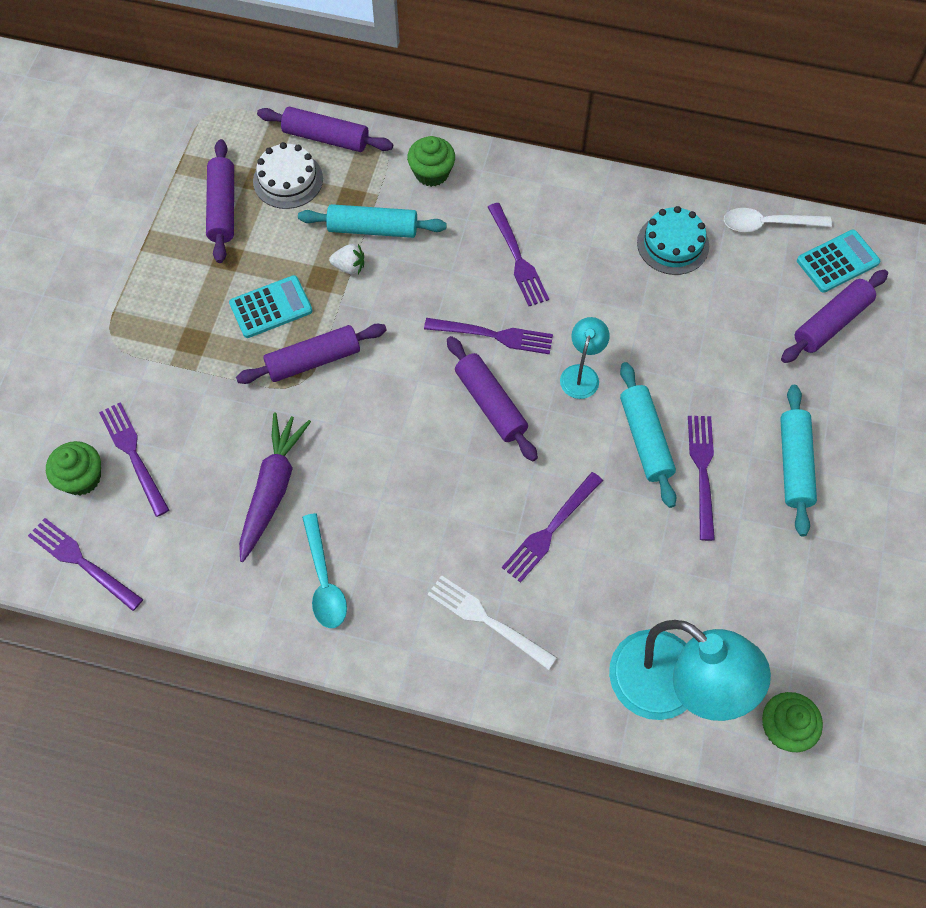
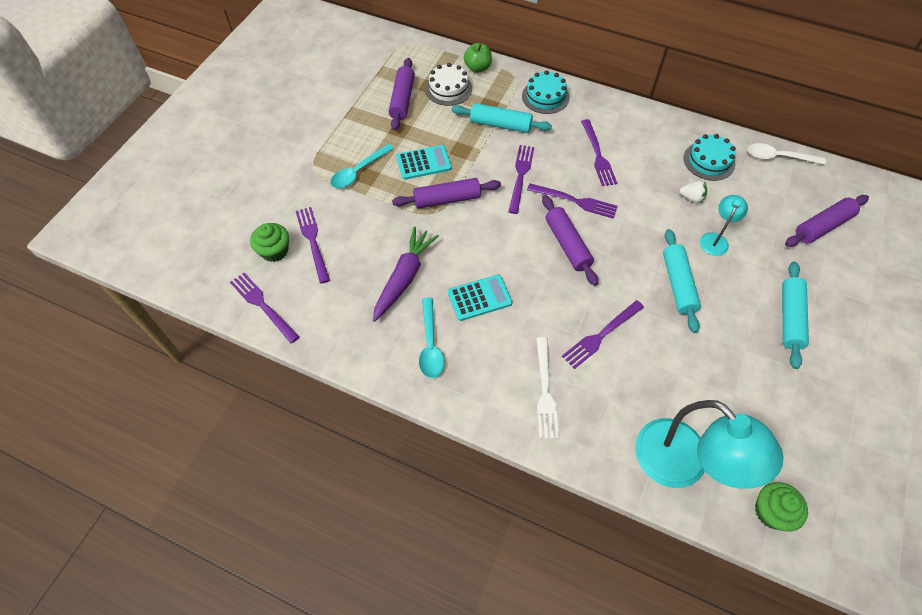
camera: 10 degrees right, 5 degrees down
(178, 335) = (358, 171): none -> turquoise spoon
(326, 138) = (477, 68): purple rolling pin -> green apple
(349, 267) = (481, 145): white strawberry -> white strawberry (691, 198)
(431, 173) = (545, 96): green cupcake -> turquoise cake
(486, 620) = (545, 391): white fork -> white fork turned 135 degrees counterclockwise
(581, 374) = (635, 234): turquoise lamp -> turquoise lamp (715, 239)
(702, 471) = (719, 312): purple fork -> purple fork (520, 175)
(837, 262) = (829, 187): turquoise calculator -> turquoise calculator (479, 298)

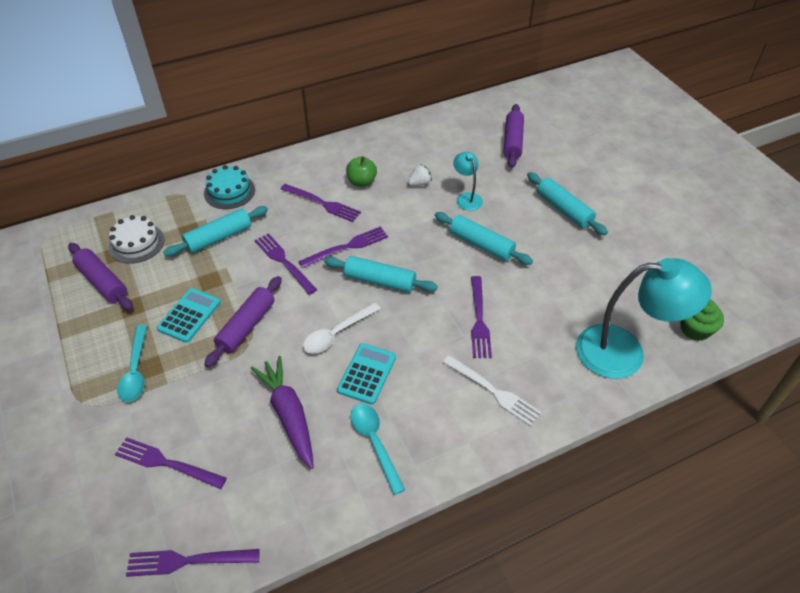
camera: 50 degrees left, 10 degrees down
(274, 251) = (137, 506): green cupcake -> none
(430, 344) = (375, 443): turquoise spoon -> turquoise spoon turned 150 degrees counterclockwise
(477, 68) = (142, 209): green apple -> green apple (361, 182)
(567, 244) = (380, 280): purple rolling pin -> turquoise rolling pin
(709, 161) = (400, 152): turquoise cake -> none
(778, 157) = (438, 119): white spoon -> white spoon (337, 333)

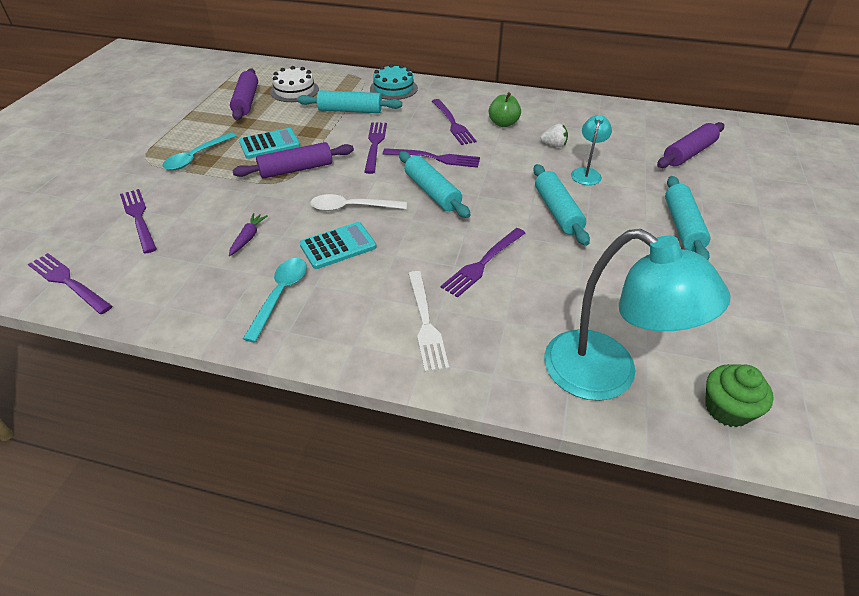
camera: 40 degrees right, 5 degrees down
(288, 415) = (248, 238): purple carrot -> purple carrot, size x0.49

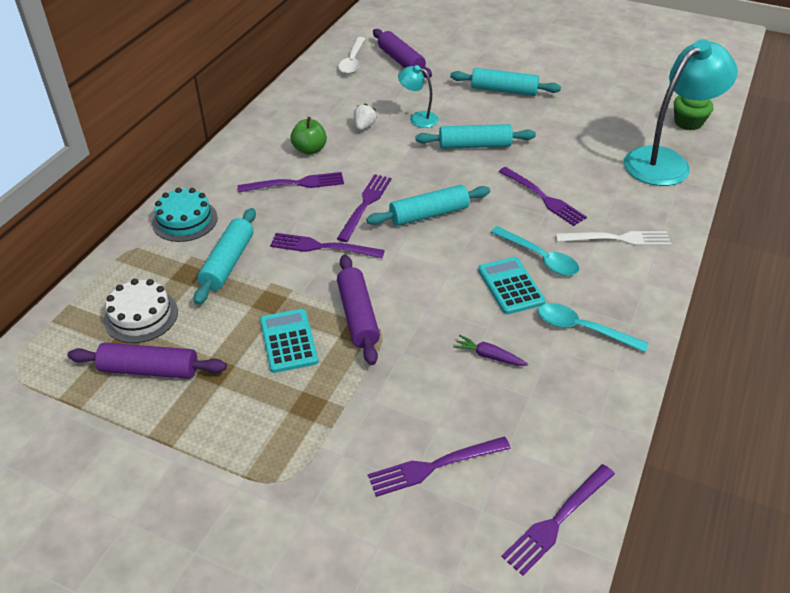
camera: 80 degrees left, 0 degrees up
(196, 157) = (297, 418): turquoise spoon -> turquoise spoon (539, 257)
(352, 207) = (446, 273): white spoon -> white spoon (352, 61)

